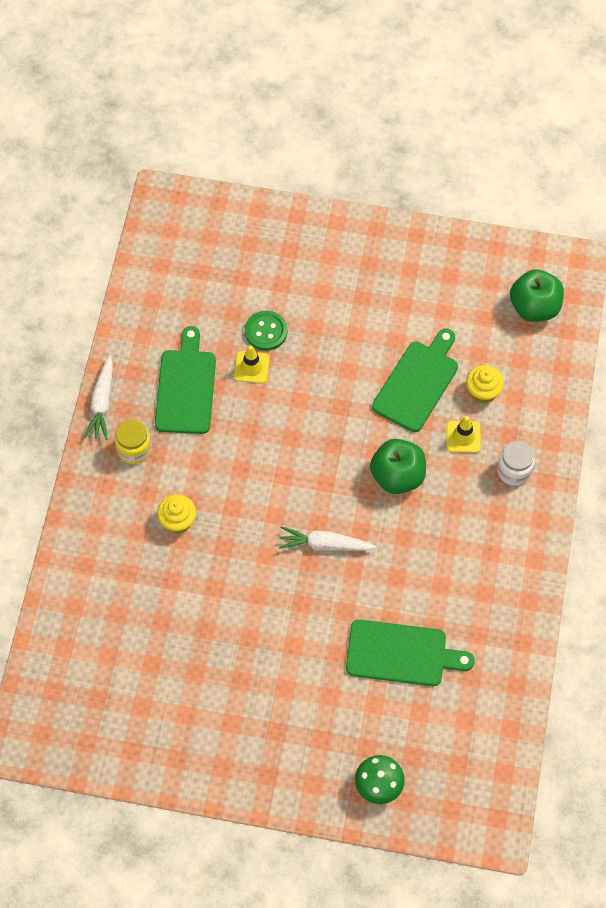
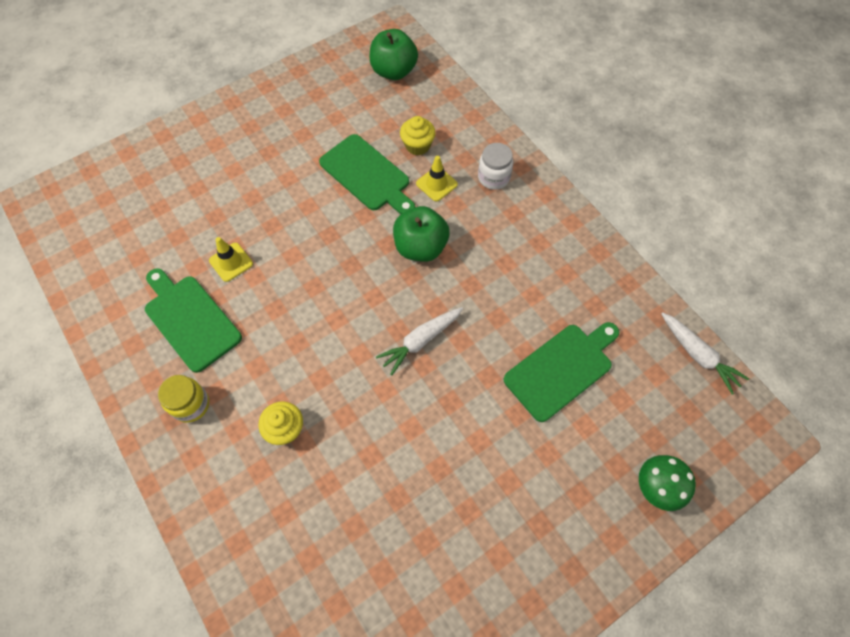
camera: 45 degrees left, 0 degrees up
(102, 403) = (126, 391): white carrot -> white carrot (698, 355)
(266, 331) = (217, 228): green button -> none
(417, 383) = (367, 175): green cutting board -> green cutting board turned 150 degrees clockwise

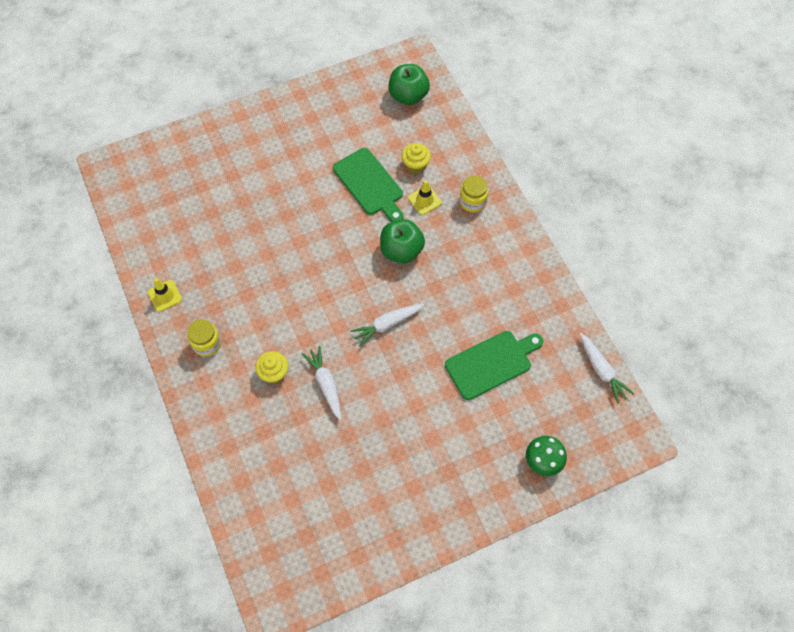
camera: 10 degrees right, 0 degrees up
(190, 320) = (214, 280): green cutting board -> none
(231, 262) = (251, 239): yellow traffic cone -> yellow traffic cone (165, 296)
(356, 432) = (325, 384): none -> white carrot
(493, 177) = (472, 202): white jar -> yellow jar

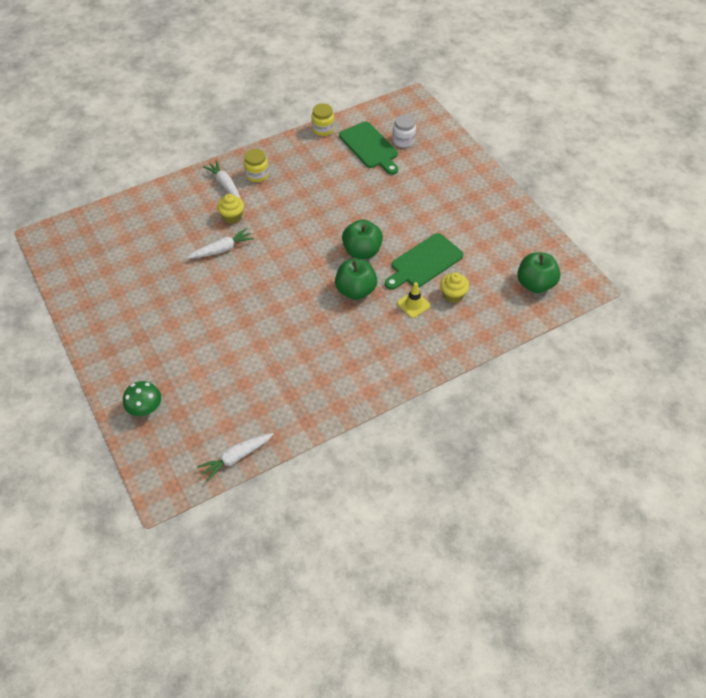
camera: 85 degrees right, 10 degrees down
(165, 296) = (298, 146): yellow traffic cone -> none
(179, 183) = (403, 140): none -> white jar
(347, 240) = (362, 251): none -> green apple
(387, 324) = (279, 285): white carrot -> white carrot (225, 185)
(472, 202) = (418, 342): yellow jar -> yellow jar (323, 129)
(491, 363) = (242, 364): green cutting board -> green cutting board (370, 147)

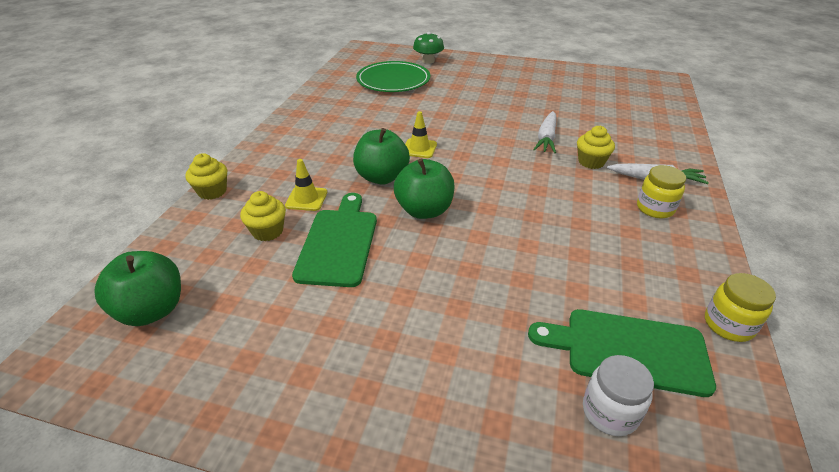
camera: 135 degrees right, 15 degrees down
(216, 397) = (393, 80): none -> green plate
(236, 457) = (339, 70): white carrot -> none
(305, 298) = (419, 148): none -> yellow traffic cone
(462, 351) = (212, 191): none -> yellow cupcake

